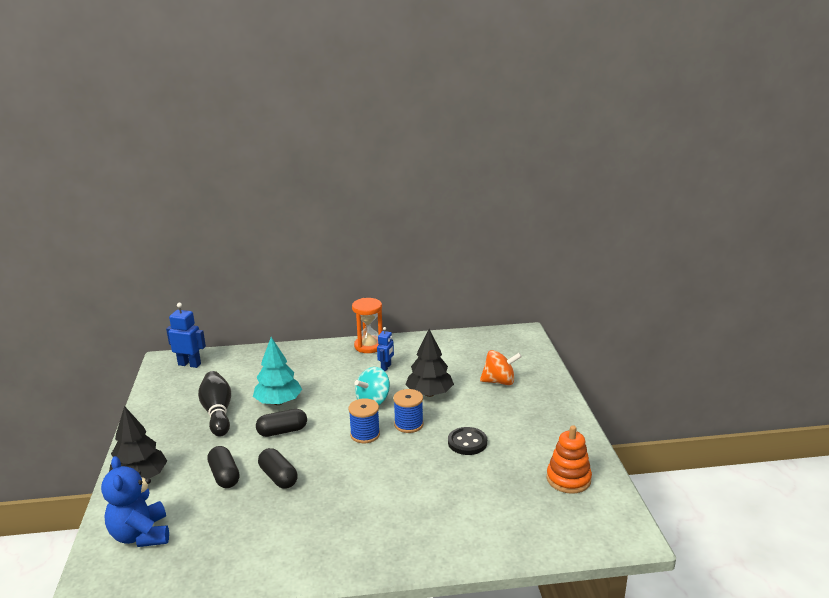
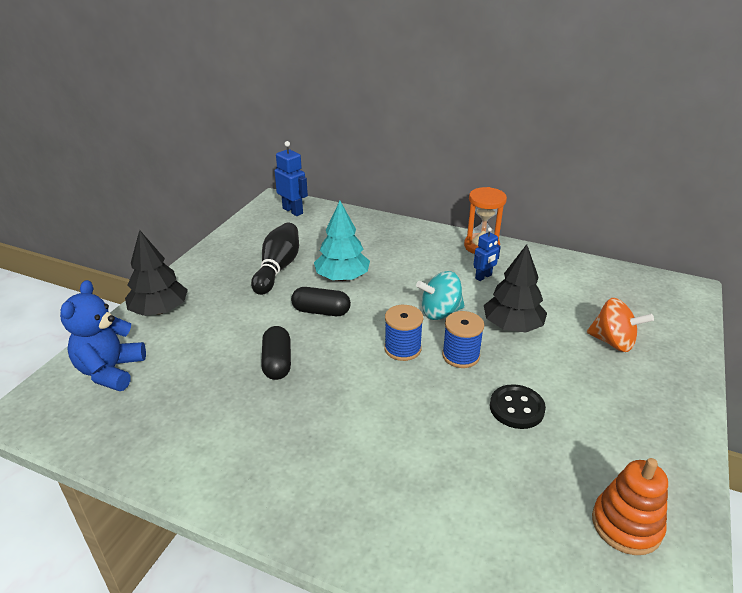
camera: 30 degrees right, 10 degrees up
(224, 476) = (230, 339): black capsule -> none

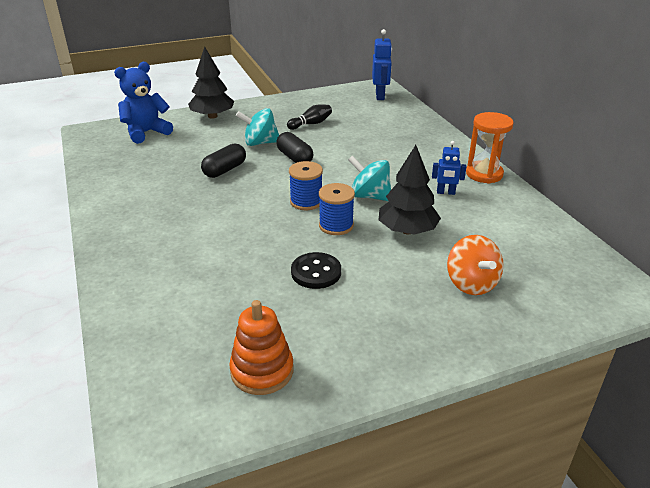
camera: 45 degrees right, 0 degrees up
(262, 314) = (260, 143): none -> turquoise spinning top
(277, 268) = (311, 124): black bowling pin -> black bowling pin, size x0.61
(342, 277) = (341, 146): turquoise tree -> none

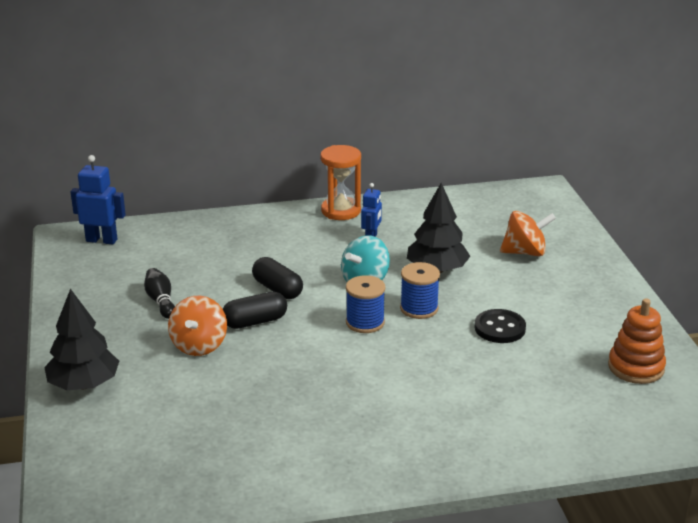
camera: 80 degrees left, 5 degrees down
(146, 132) = (109, 451): blue teddy bear -> none
(225, 170) = (266, 377): black capsule -> black capsule (277, 289)
(260, 143) = (199, 345): turquoise spinning top -> orange spinning top

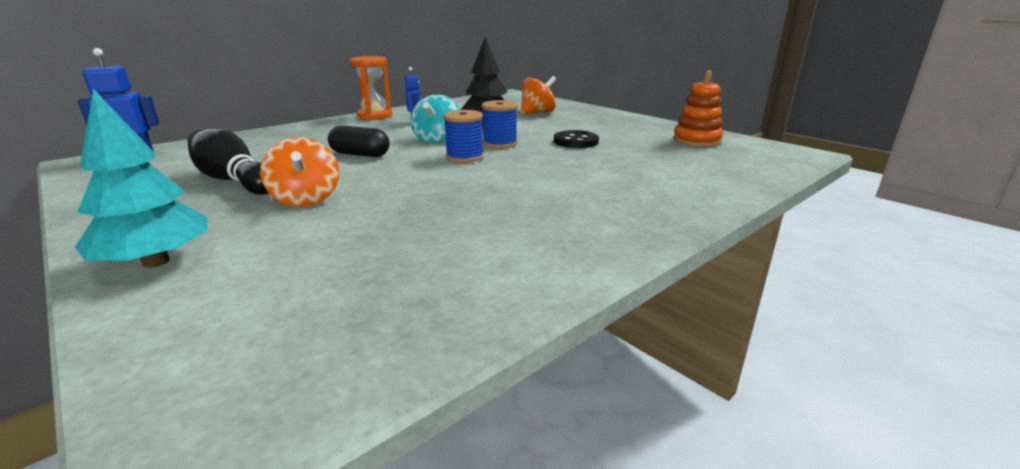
camera: 30 degrees left, 5 degrees down
(84, 384) = (156, 262): black tree -> turquoise tree
(161, 301) = (234, 181): black bowling pin -> black bowling pin, size x1.65
(255, 322) = (356, 174): black capsule -> none

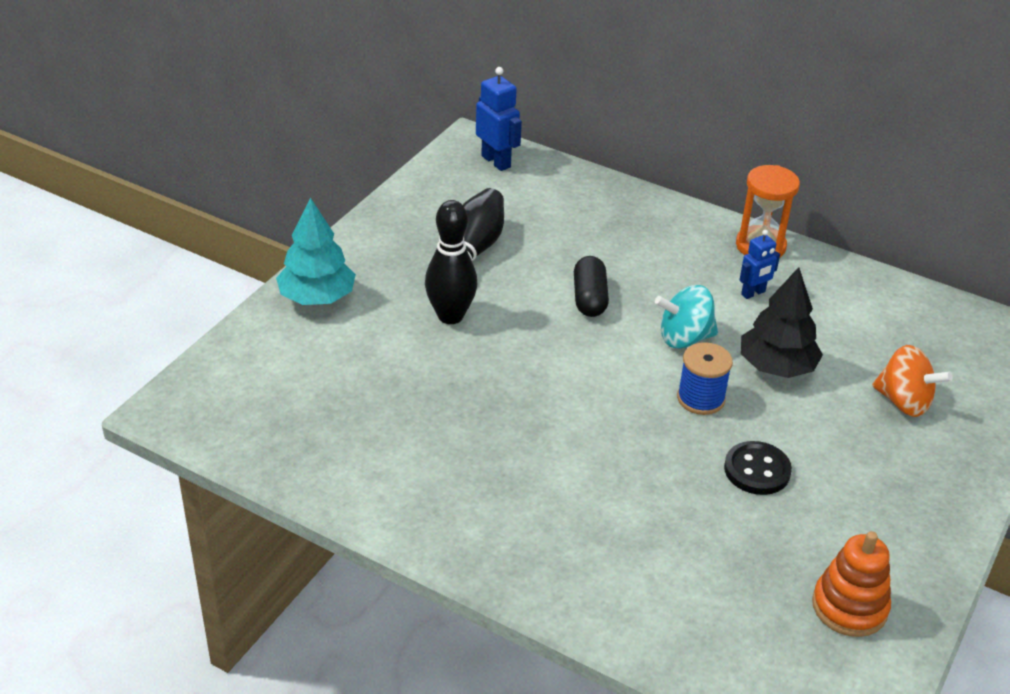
camera: 70 degrees right, 15 degrees up
(306, 199) = (450, 316): orange spinning top -> black bowling pin
(464, 157) = (627, 382): blue spool -> none

